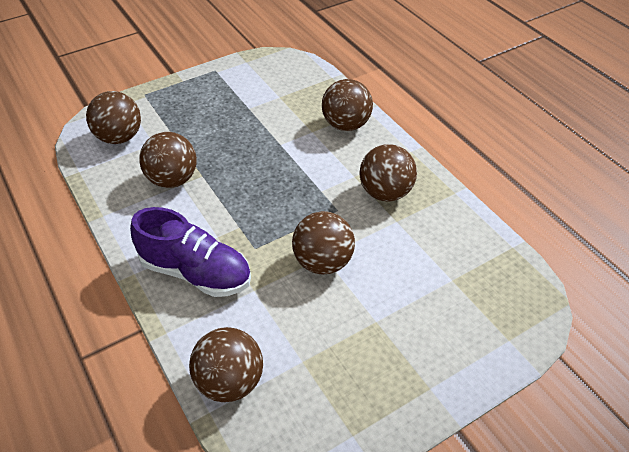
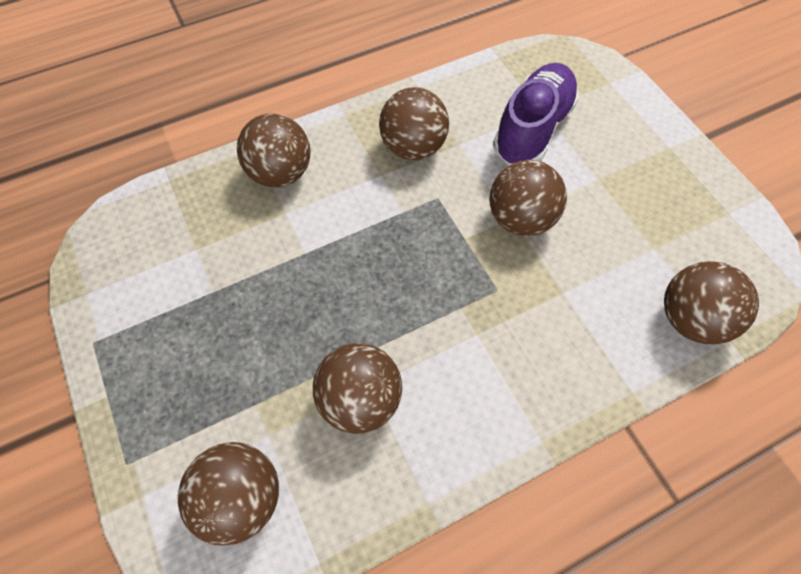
camera: 85 degrees left, 15 degrees up
(196, 272) = (538, 359): purple shoe -> purple shoe (532, 129)

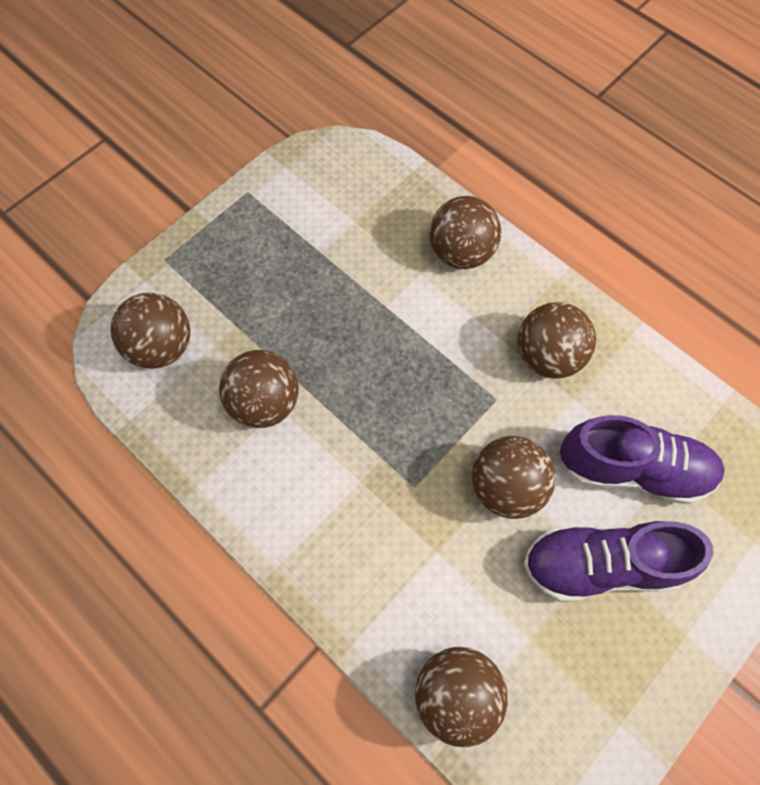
camera: 70 degrees right, 5 degrees up
(603, 178) = (601, 564): none -> purple shoe

